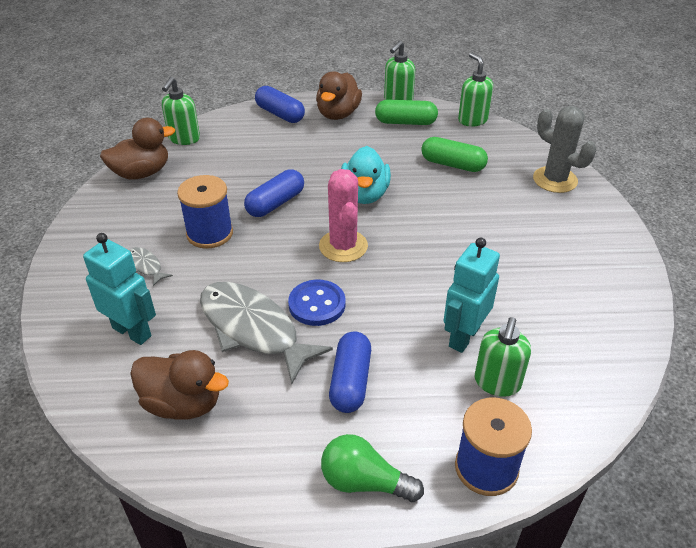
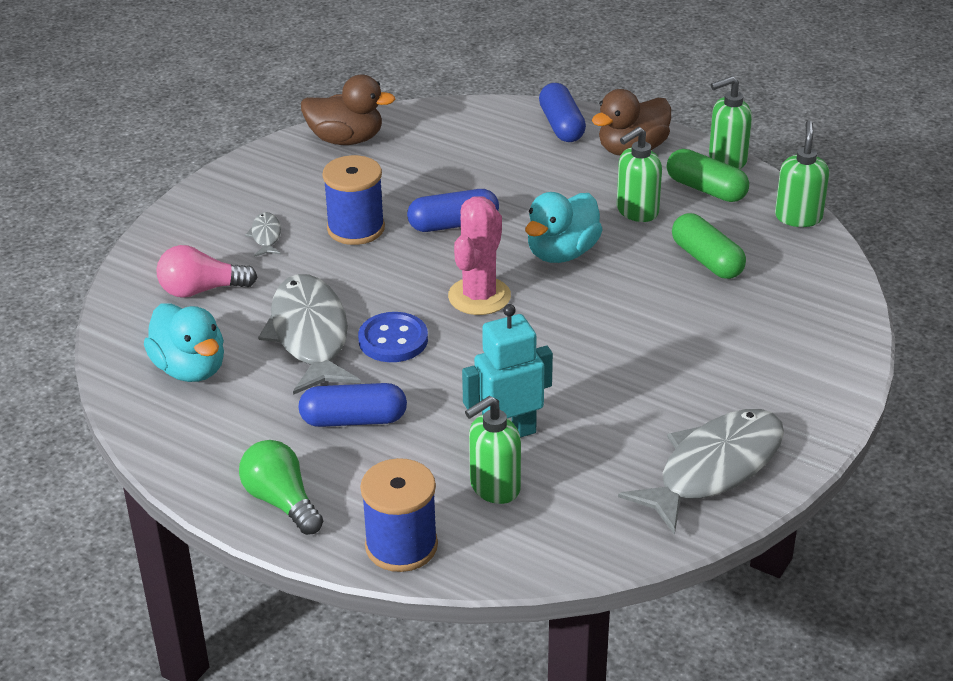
camera: 35 degrees right, 5 degrees down
(132, 331) = (201, 290): turquoise robot -> pink light bulb
(183, 403) = (190, 369): brown duck -> turquoise duck
(184, 139) = (425, 117): green soap dispenser -> green soap dispenser (636, 211)
(350, 381) = (353, 420): blue capsule -> blue capsule turned 45 degrees clockwise
(555, 180) = (818, 327): grey cactus -> none
(604, 297) = (713, 469): none -> grey fish

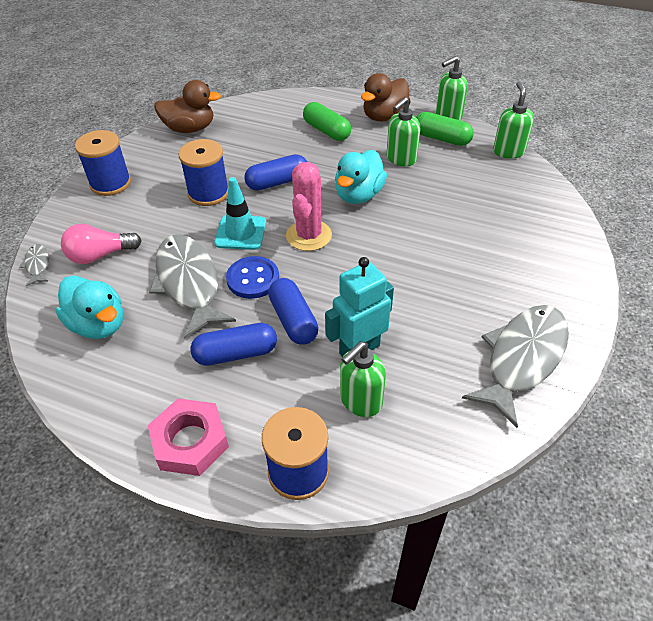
camera: 10 degrees left, 10 degrees up
(226, 202) = (110, 183): none -> blue spool
(266, 236) = (143, 206): grey fish -> grey fish (37, 265)
(282, 501) = (190, 441): green light bulb -> pink nut
(389, 283) = (240, 233): none -> turquoise traffic cone
(561, 126) = (333, 105): blue capsule -> blue capsule (293, 320)
(707, 260) = (459, 189): green capsule -> green capsule (326, 131)

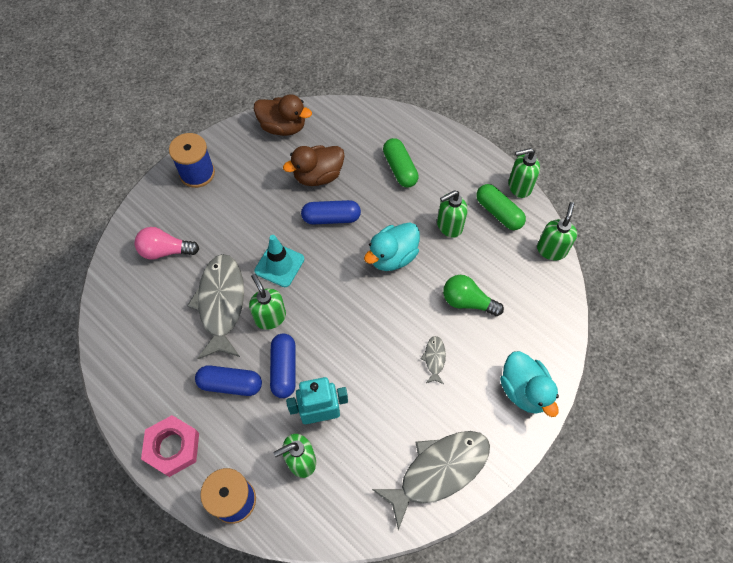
camera: 20 degrees right, 15 degrees up
(37, 265) = (118, 244): grey fish -> grey fish (434, 359)
(98, 324) = (144, 320): turquoise duck -> turquoise duck (524, 390)
(208, 193) = (270, 211): blue spool -> none
(253, 279) = (270, 317): blue button -> green soap dispenser
(309, 235) = (332, 287): pink cactus -> none
(384, 116) = (460, 167): brown duck -> brown duck (318, 176)
(456, 209) = (467, 301): none -> green light bulb

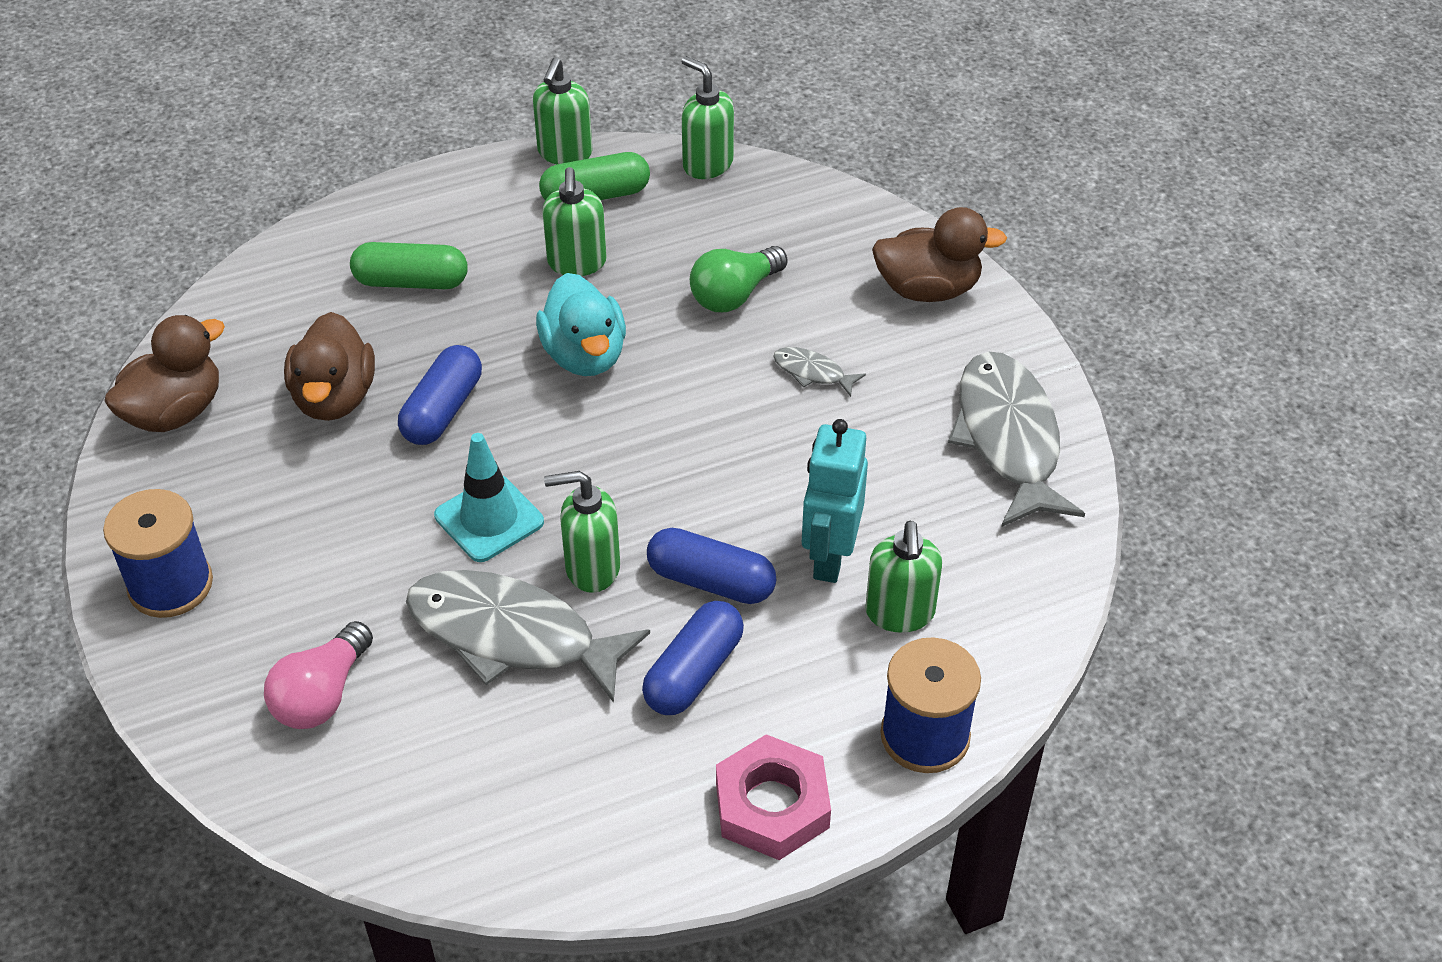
camera: 65 degrees left, 15 degrees down
(524, 390) = (928, 289): turquoise duck -> brown duck

